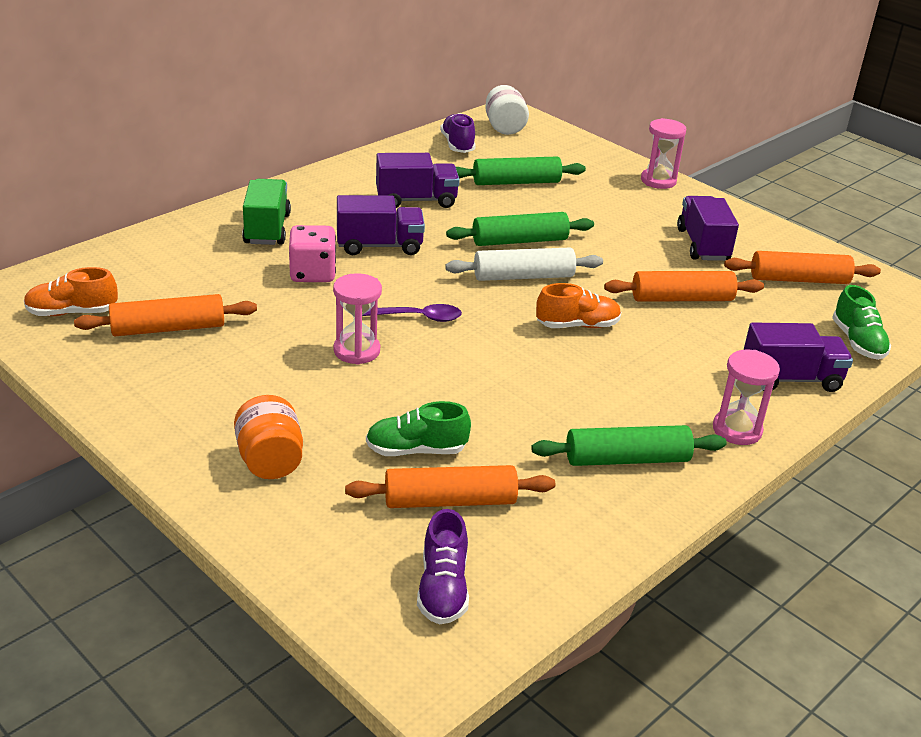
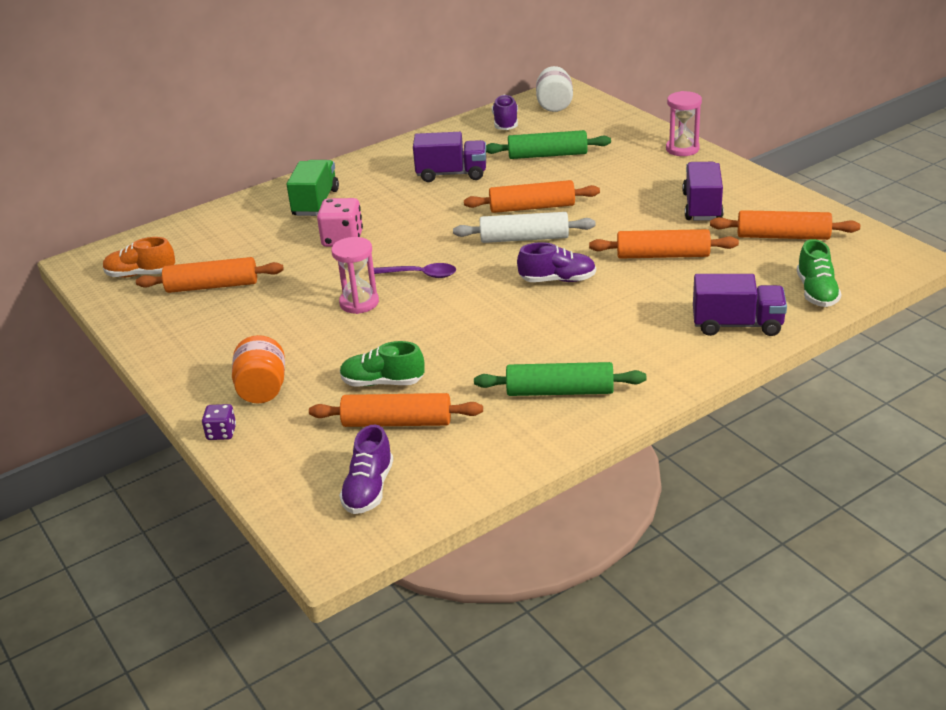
camera: 15 degrees right, 0 degrees up
(234, 519) = (221, 433): none -> purple dice
(379, 246) = (406, 215): purple truck -> none
(520, 241) = (532, 207): green rolling pin -> orange rolling pin
(577, 325) = (557, 280): orange shoe -> purple shoe
(737, 430) = (668, 368): pink hourglass -> none

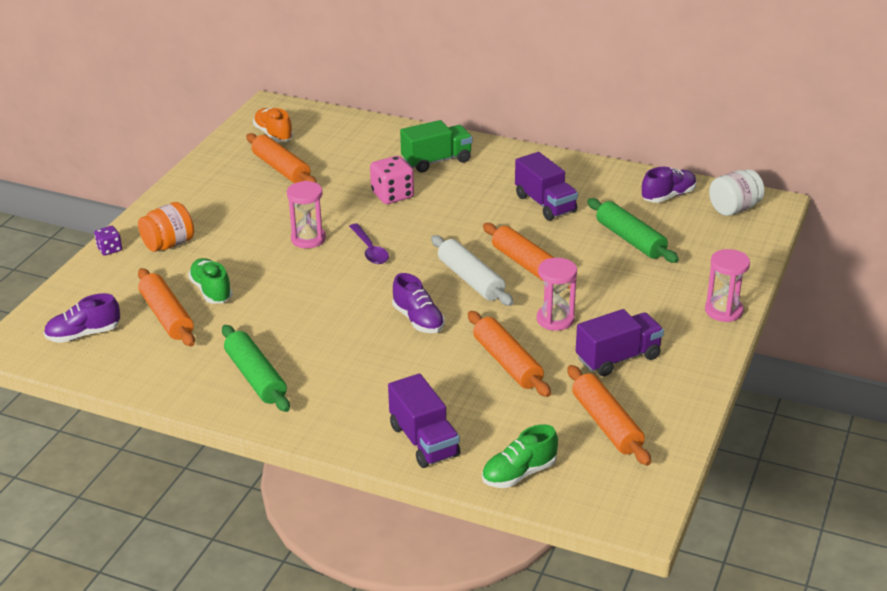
camera: 55 degrees right, 0 degrees up
(623, 217) = (555, 319): none -> pink hourglass

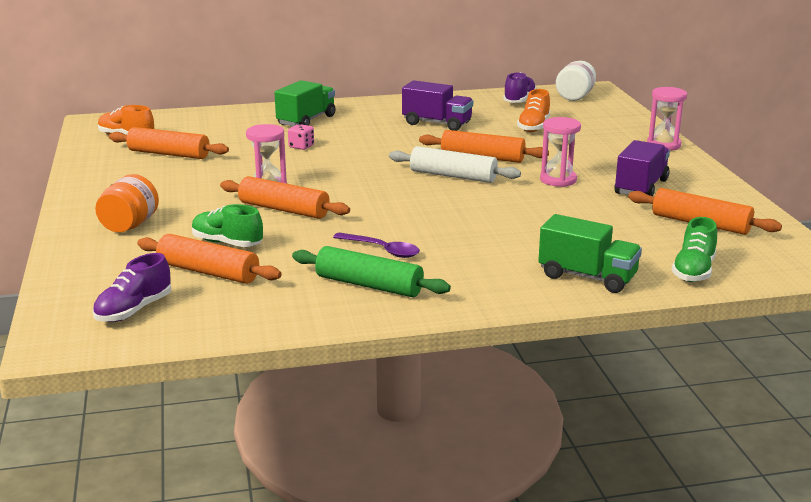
camera: 35 degrees left, 10 degrees down
(109, 249) = (67, 245): purple dice -> none
(370, 250) = (337, 181): purple spoon -> purple spoon (382, 250)
(392, 195) = (301, 146): pink dice -> pink dice, size x0.58
(418, 320) = (452, 209): purple shoe -> none
(424, 441) = (587, 277): purple truck -> green truck
(507, 363) = (567, 213): orange rolling pin -> orange rolling pin (284, 210)
(630, 240) = (534, 127): green rolling pin -> orange shoe

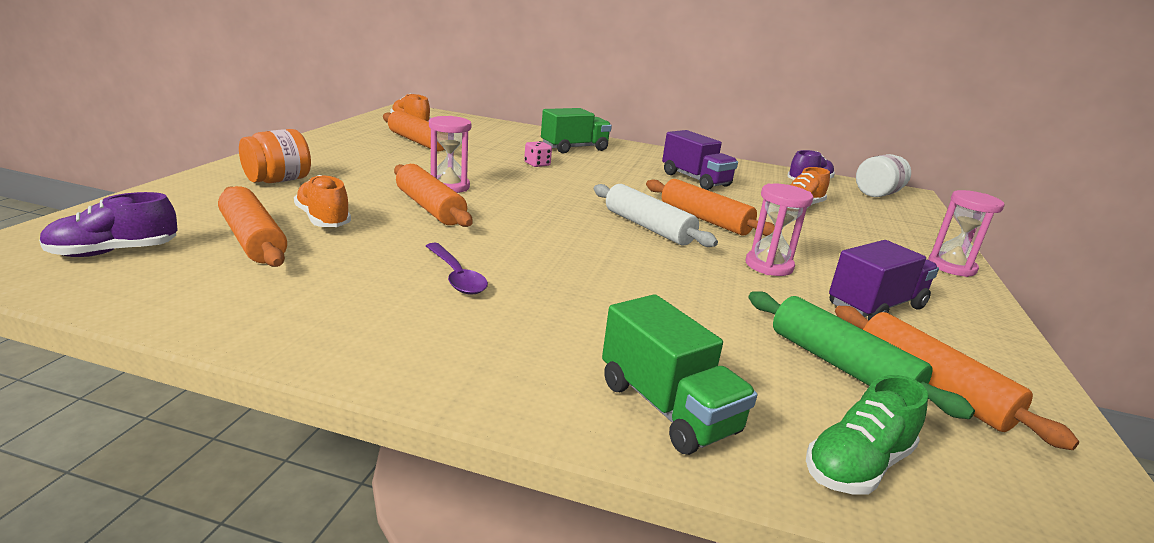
camera: 25 degrees right, 0 degrees up
(227, 243) = (323, 220): green shoe -> orange shoe
(369, 285) = (375, 311): green rolling pin -> green rolling pin (840, 365)

